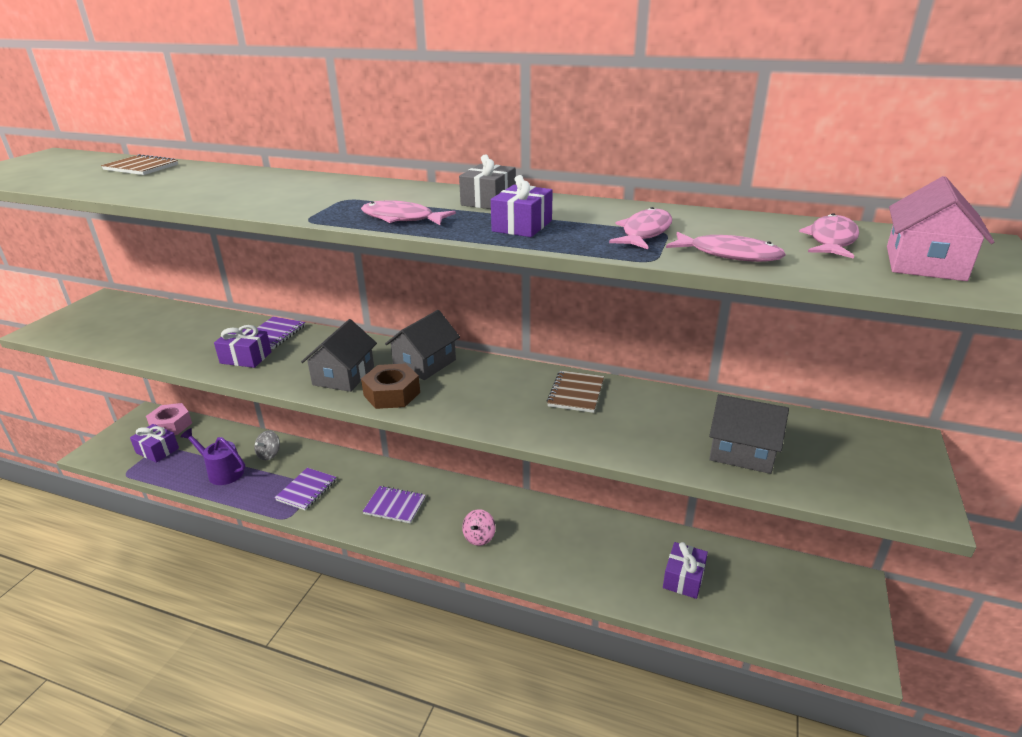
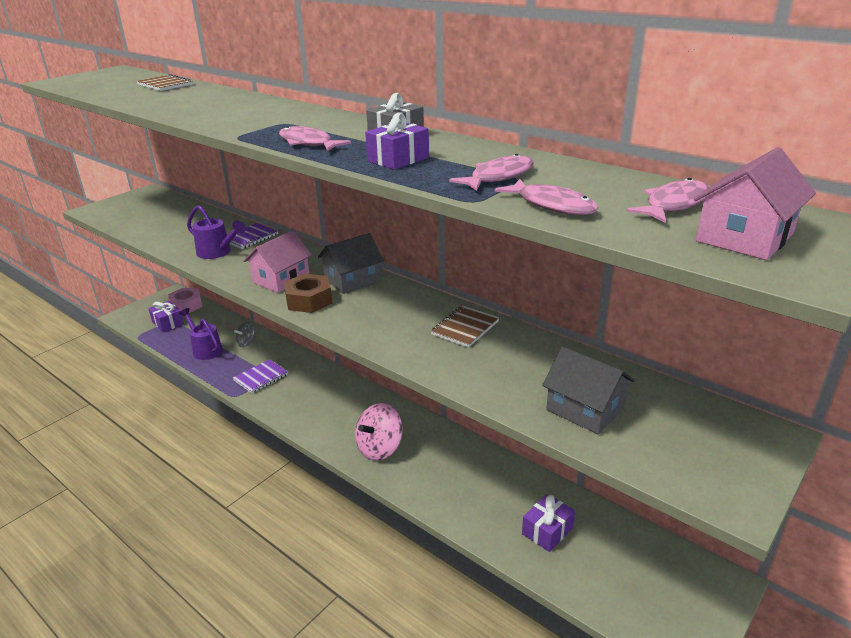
camera: 20 degrees right, 0 degrees up
(246, 357) = (218, 252): purple gift -> purple watering can
(343, 376) = (281, 279): grey house -> pink house
(395, 506) = (323, 406): purple notebook -> none
(479, 537) = (379, 448): pink spinning top -> pink spinning top, size x1.73

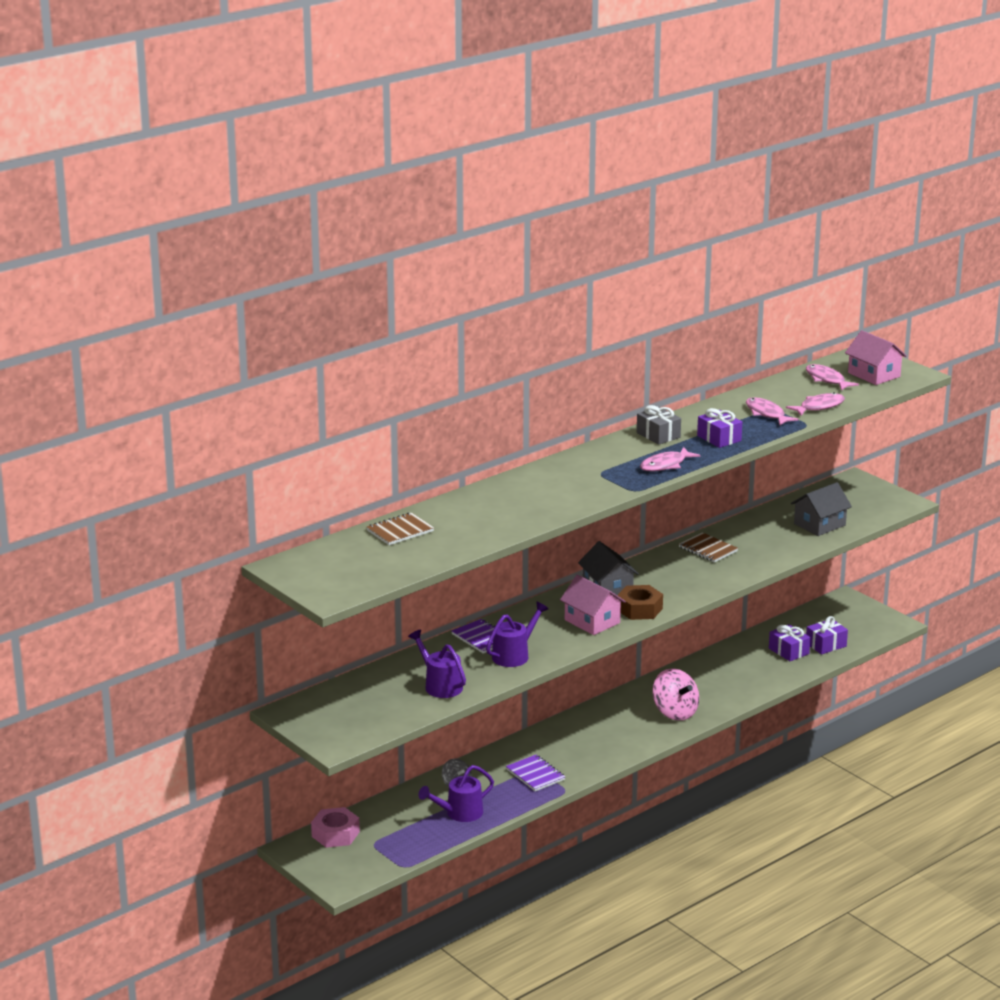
camera: 80 degrees left, 5 degrees down
(168, 323) = (379, 846): purple gift -> purple gift (826, 645)
(171, 231) = (440, 685): none -> purple watering can

